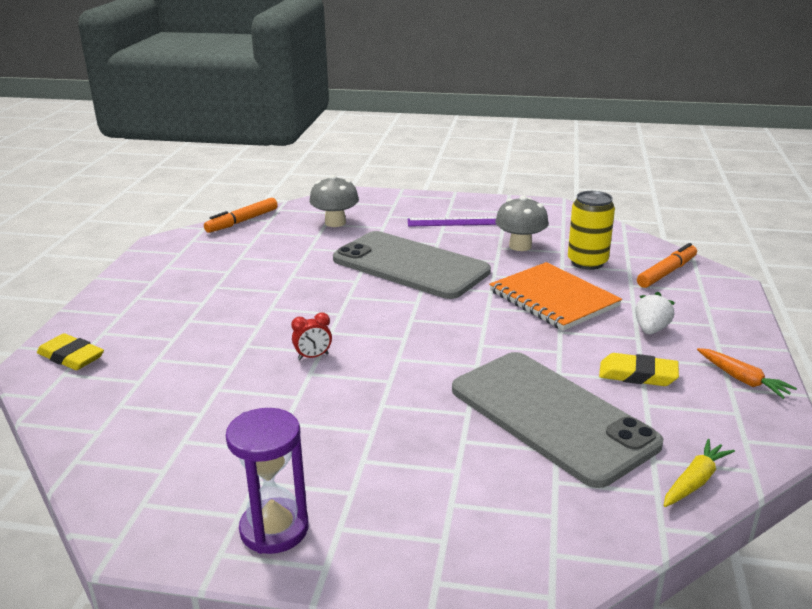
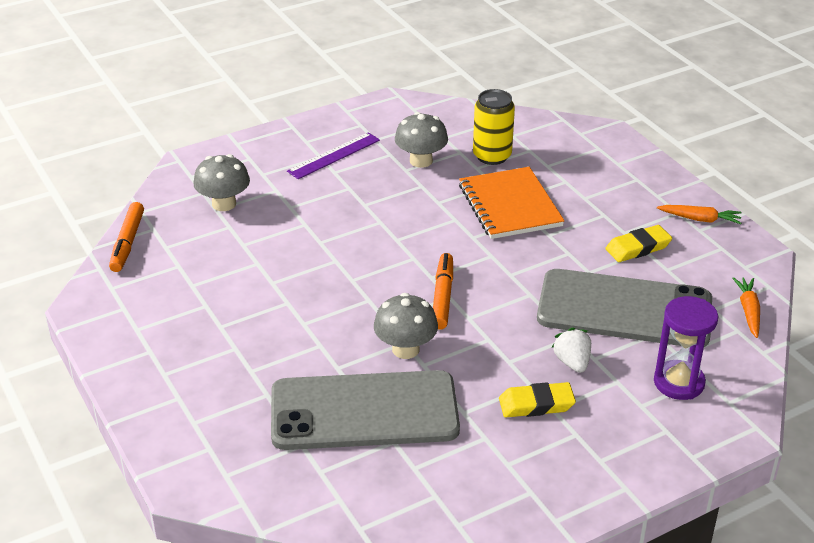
camera: 40 degrees left, 10 degrees up
(71, 357) = (206, 458): yellow eraser -> yellow eraser (536, 404)
(274, 529) = (565, 486): purple hourglass -> purple hourglass (678, 382)
(313, 357) = (405, 349): red clock -> grey mushroom
(410, 265) = (359, 223): grey phone -> grey phone (364, 411)
(553, 299) = (510, 205): orange notebook -> orange notebook turned 60 degrees clockwise
(651, 329) = (605, 203): white strawberry -> white strawberry (572, 362)
(666, 273) = (558, 141): orange marker -> orange marker (442, 297)
(695, 481) = (748, 311): yellow carrot -> orange carrot

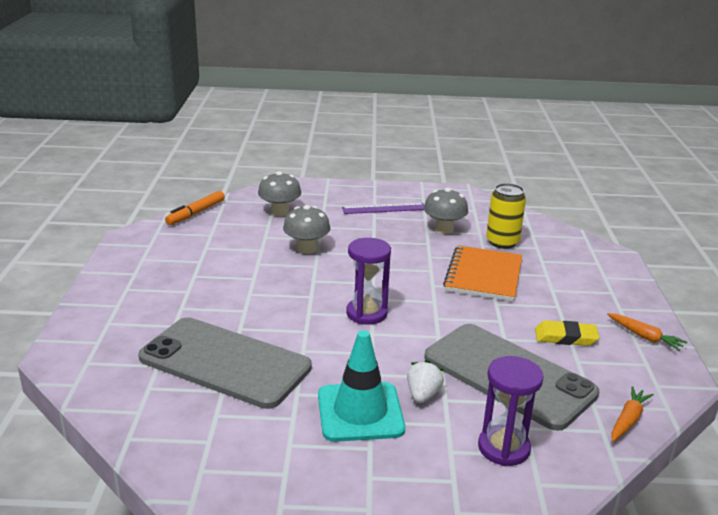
camera: 30 degrees right, 10 degrees down
(405, 349) = (301, 335): grey mushroom -> grey mushroom (306, 248)
(442, 297) = (366, 313): orange marker -> purple hourglass
(536, 404) = (360, 412): yellow eraser -> turquoise traffic cone

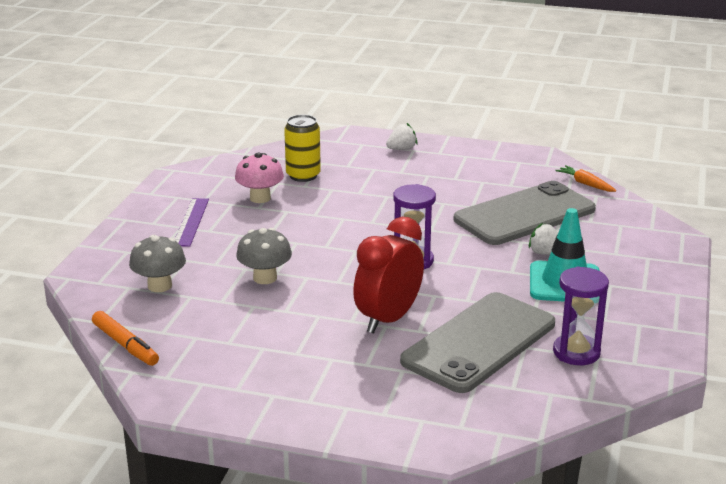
camera: 75 degrees left, 0 degrees up
(255, 311) = (388, 319): none -> red clock
(444, 229) = (260, 198): grey mushroom -> pink mushroom
(483, 275) = (364, 196): orange notebook -> none
(503, 448) = (613, 233): purple hourglass -> purple hourglass (576, 352)
(565, 337) = (476, 182): yellow eraser -> none
(607, 285) = (401, 149): none -> white strawberry
(645, 337) = (483, 154): orange carrot -> none

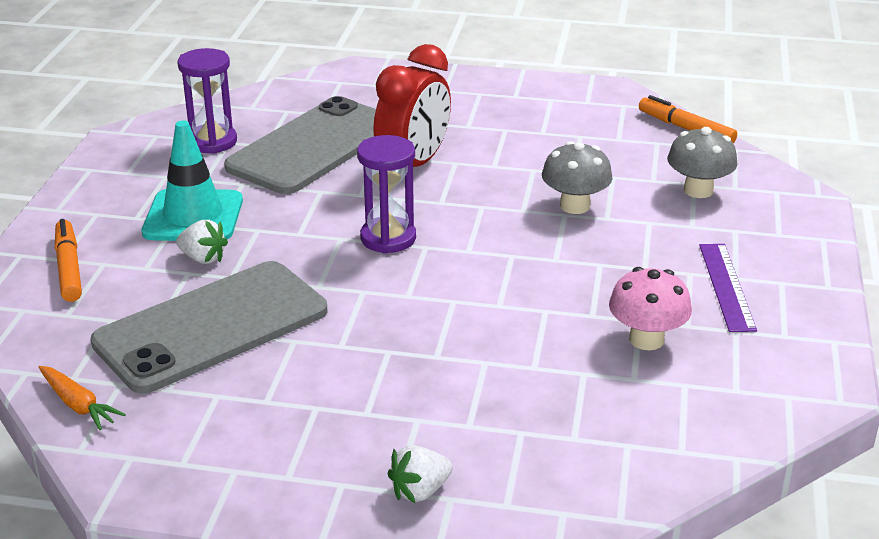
camera: 175 degrees right, 5 degrees up
(303, 175) = (595, 398): yellow can -> none
(638, 251) = (69, 268): none -> orange marker

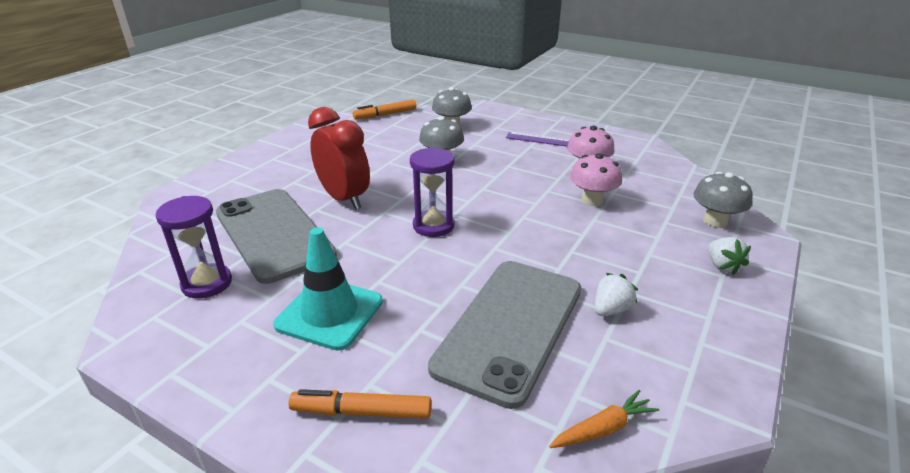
camera: 70 degrees left, 0 degrees up
(203, 258) = (403, 317): white strawberry -> white strawberry (611, 309)
(211, 327) = (510, 327): grey phone -> grey phone turned 45 degrees clockwise
(542, 354) = (592, 200): none -> pink mushroom
(556, 485) = (715, 221): none -> grey mushroom

